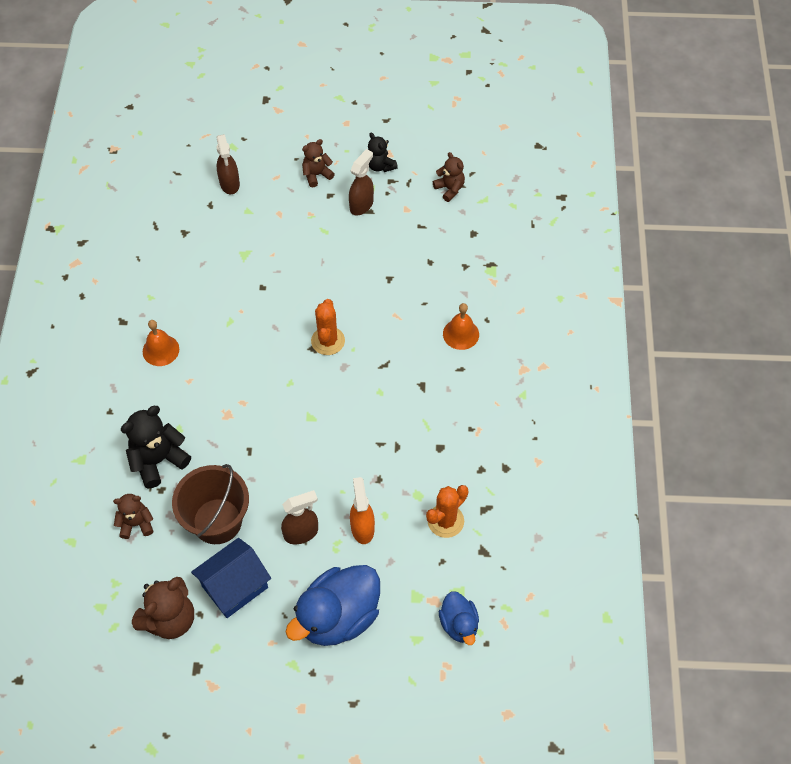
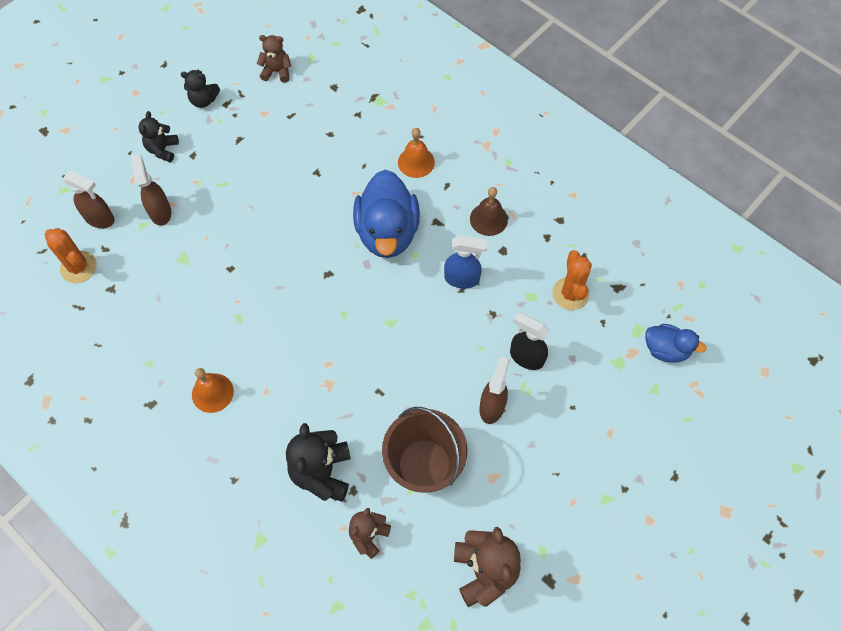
camera: 50 degrees left, 5 degrees up
(235, 586) = (498, 495): blue house -> none
(316, 175) = (162, 149): brown teddy bear -> black teddy bear
(328, 341) = (331, 257): orange cactus -> orange cactus (78, 267)
(338, 617) = (590, 433): blue duck -> blue duck (387, 232)
(361, 205) = (227, 140): brown spray bottle -> brown spray bottle (160, 212)
(362, 528) = (526, 357): orange spray bottle -> black spray bottle
(389, 437) = (462, 279): none -> blue spray bottle
(458, 418) = (488, 219): none -> brown bell

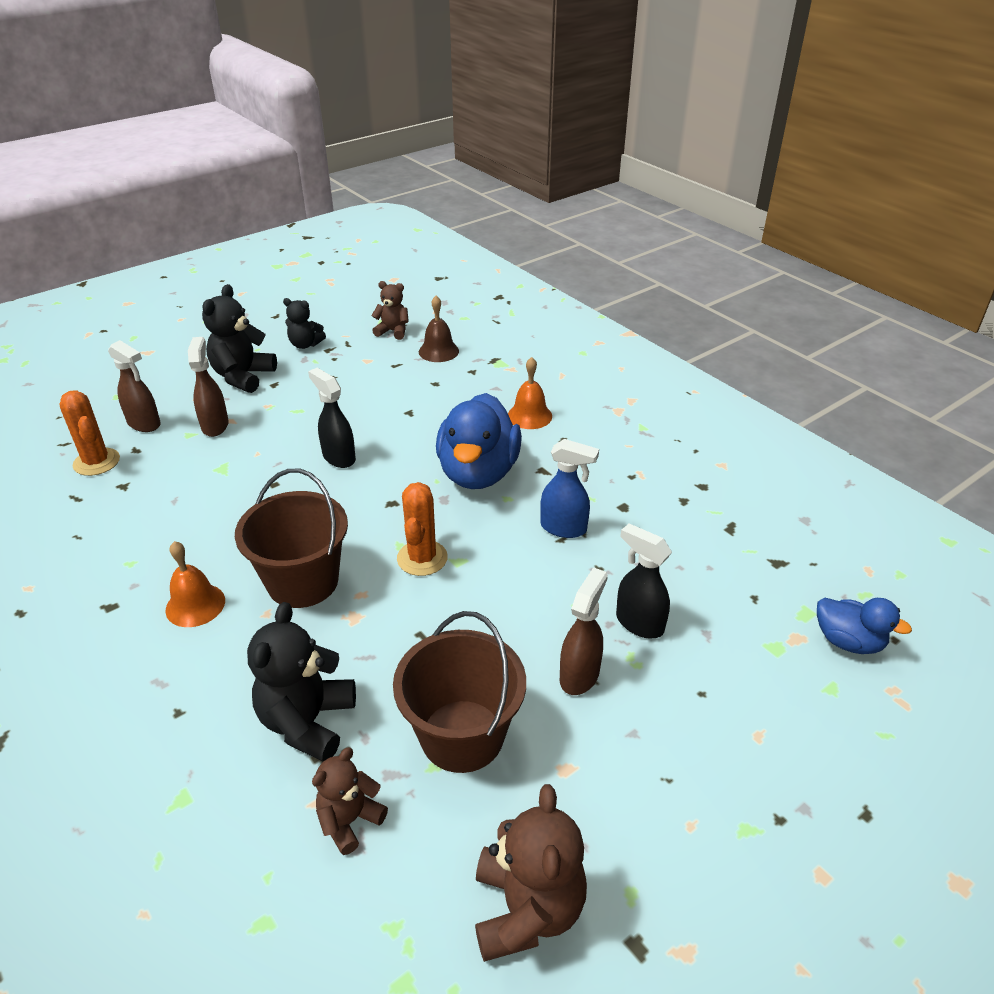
camera: 10 degrees right, 25 degrees down
(162, 149) = (243, 377): black teddy bear -> black teddy bear, size x1.64
(273, 232) = (338, 457): none -> black spray bottle
(283, 359) = (303, 581): none -> brown bucket
(488, 219) = (609, 475): brown bell -> brown bell (438, 351)
(570, 294) = (710, 561): orange cactus -> orange cactus (422, 558)

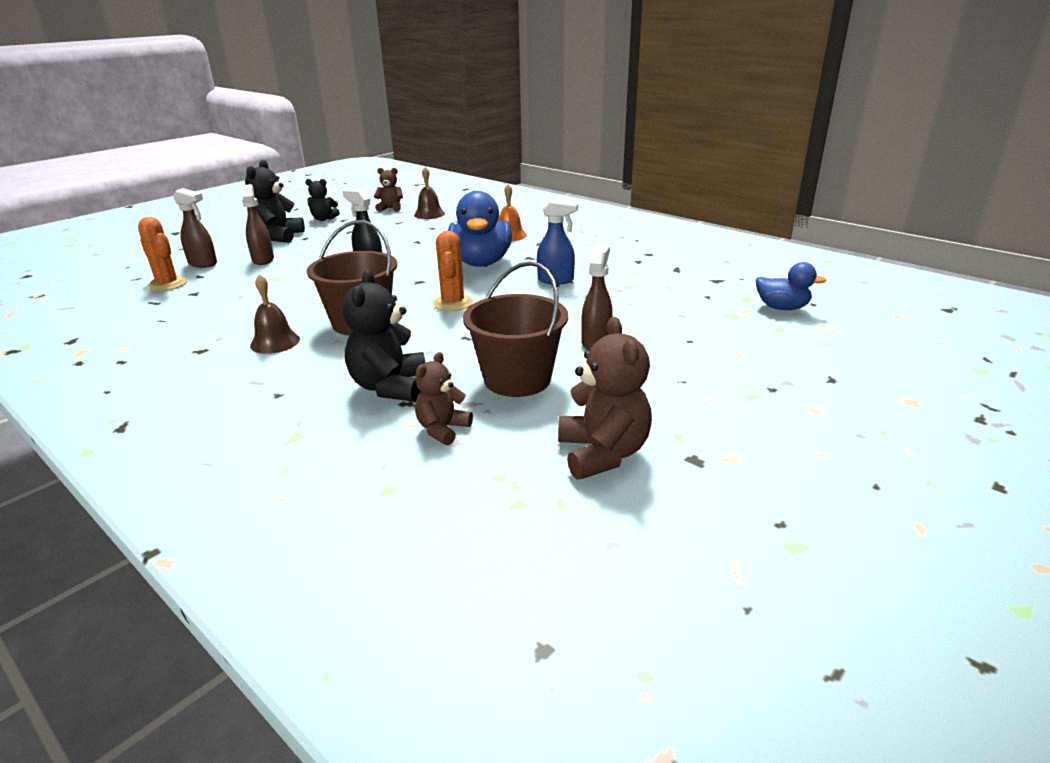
camera: 10 degrees left, 10 degrees down
(195, 605) = (275, 342): orange bell -> brown bell
(638, 623) = (629, 315): black spray bottle -> none

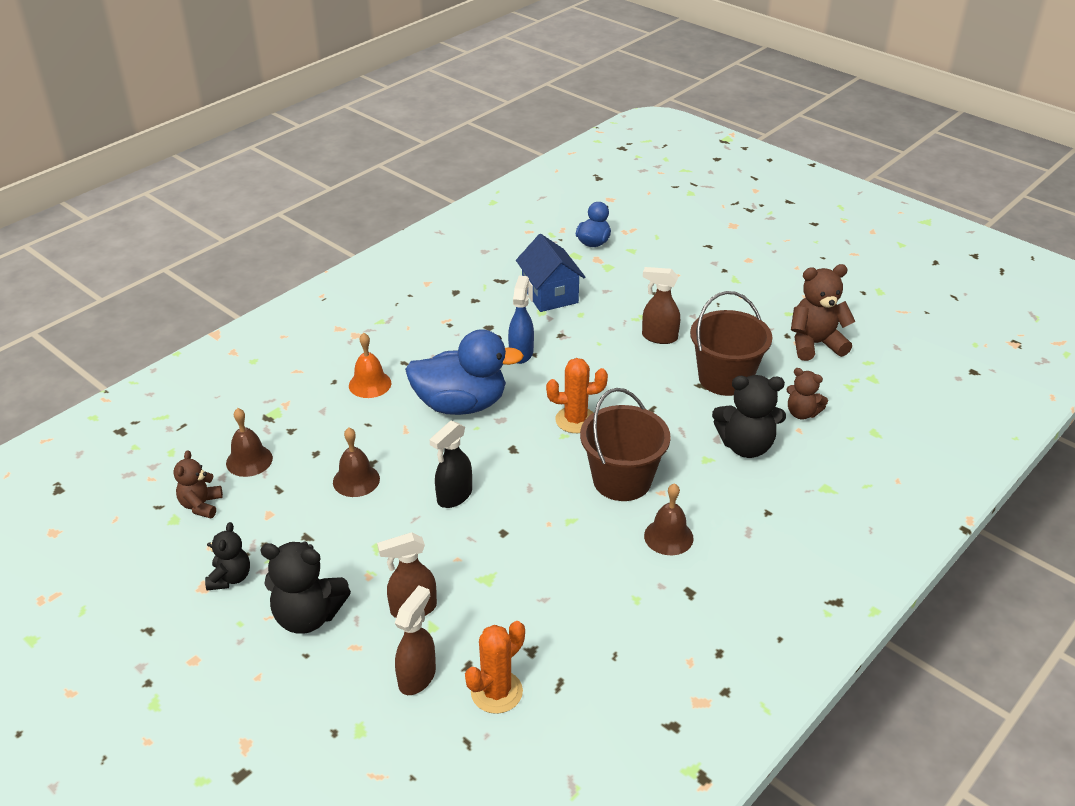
camera: 90 degrees left, 10 degrees up
(399, 239) = (356, 480): none -> brown bell
(660, 289) = (549, 294): none -> blue house

